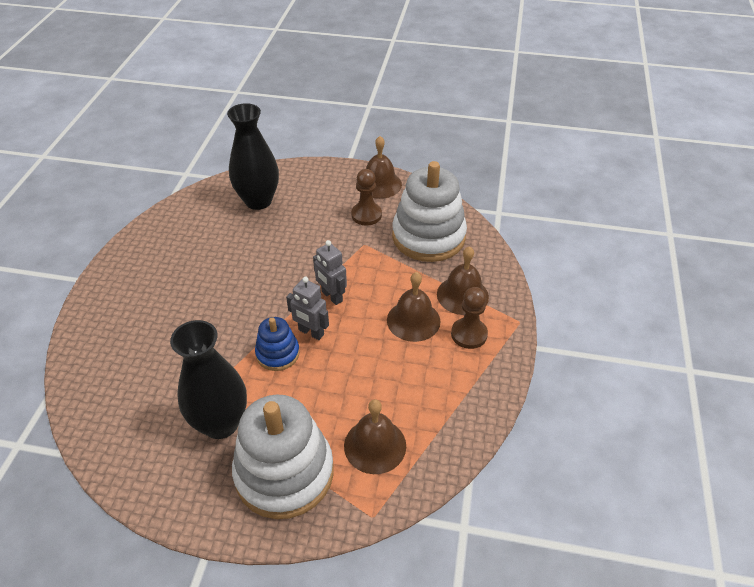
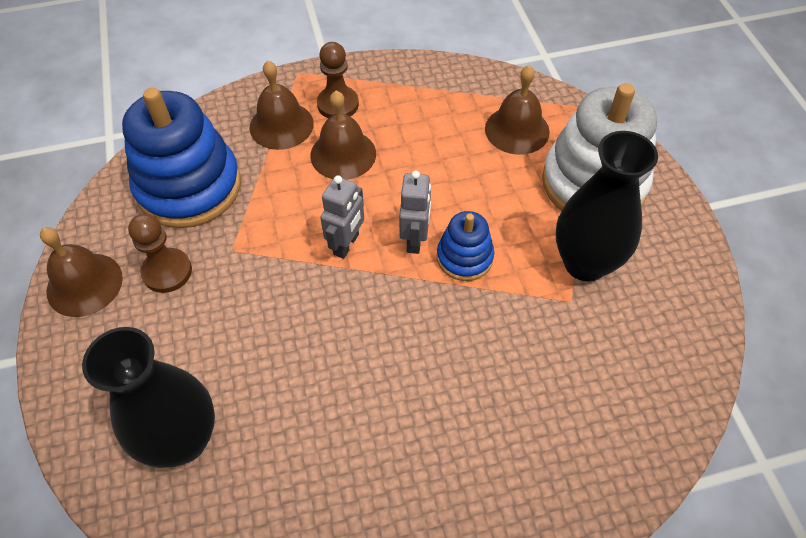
camera: 115 degrees left, 10 degrees up
(428, 237) = (189, 187): white stacking toy -> blue stacking toy

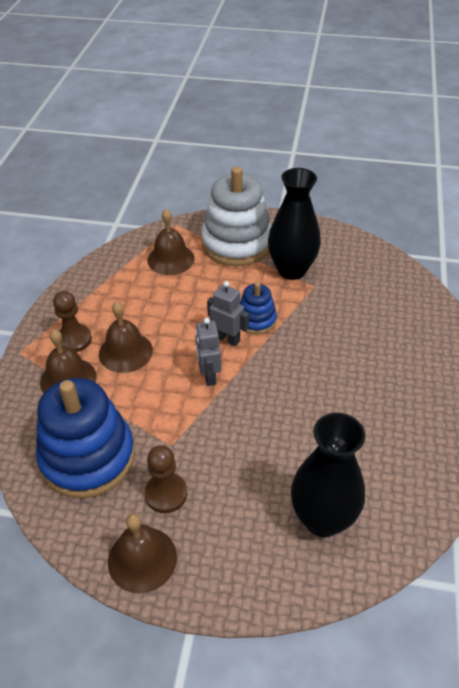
camera: 65 degrees left, 10 degrees down
(346, 244) = (209, 375): grey robot -> grey robot turned 150 degrees counterclockwise

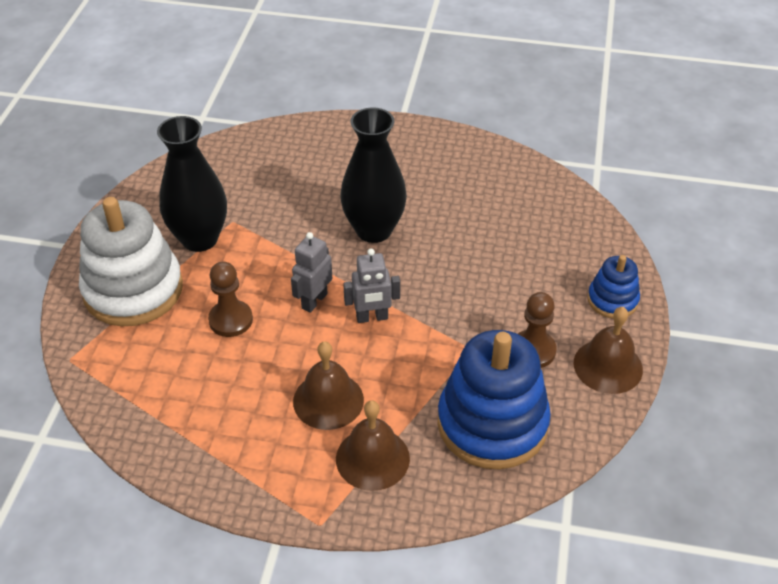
camera: 90 degrees left, 0 degrees up
(74, 339) = (300, 460): brown pawn -> brown pawn (230, 320)
(171, 259) = (150, 361): brown bell -> none
(256, 320) = (285, 274): blue stacking toy -> blue stacking toy (612, 300)
(322, 519) = (548, 237): black vase -> black vase (374, 230)

